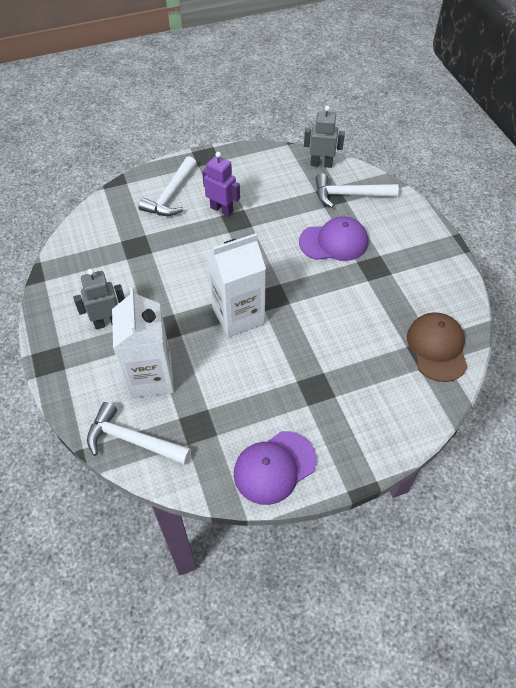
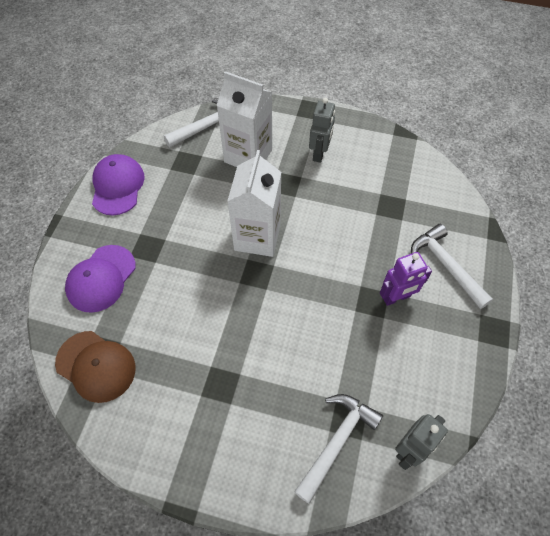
camera: 125 degrees right, 5 degrees up
(334, 242) = (280, 371): purple cap -> purple cap (101, 278)

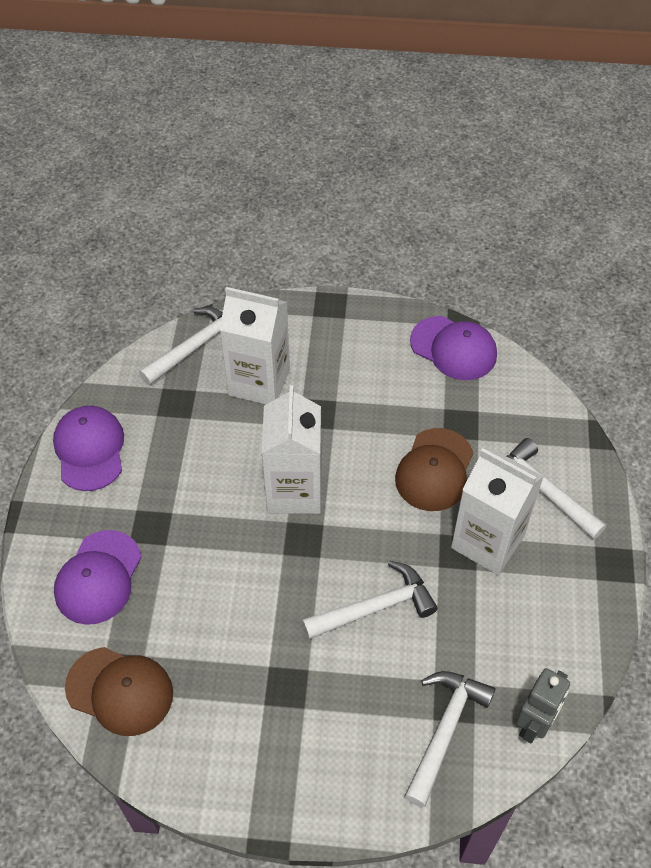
camera: 10 degrees left, 5 degrees down
(301, 334) = (375, 607): none -> white hammer
(319, 153) = (354, 365): grey robot -> none
(365, 237) = (434, 470): none -> brown cap
(395, 151) = (453, 348): none -> purple cap
(396, 297) = (487, 542): purple robot -> white carton

